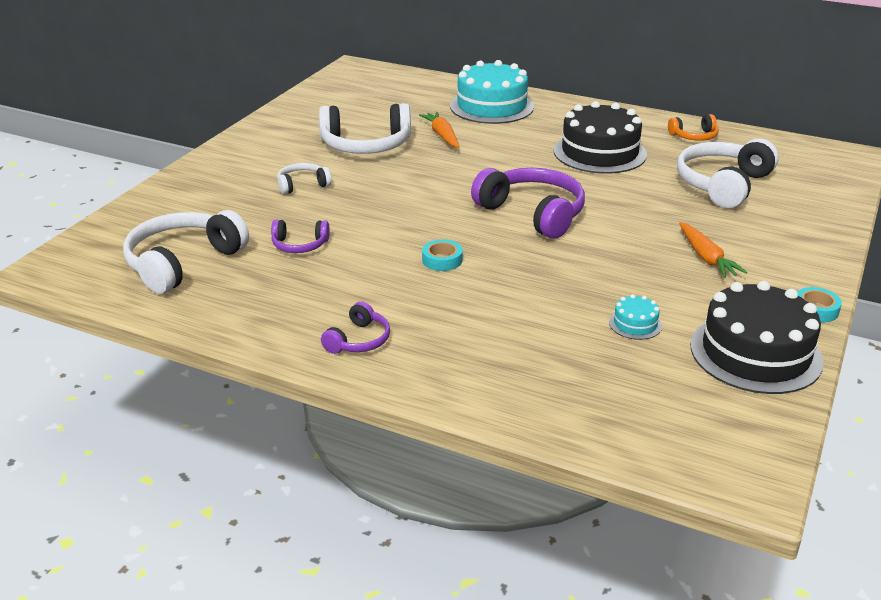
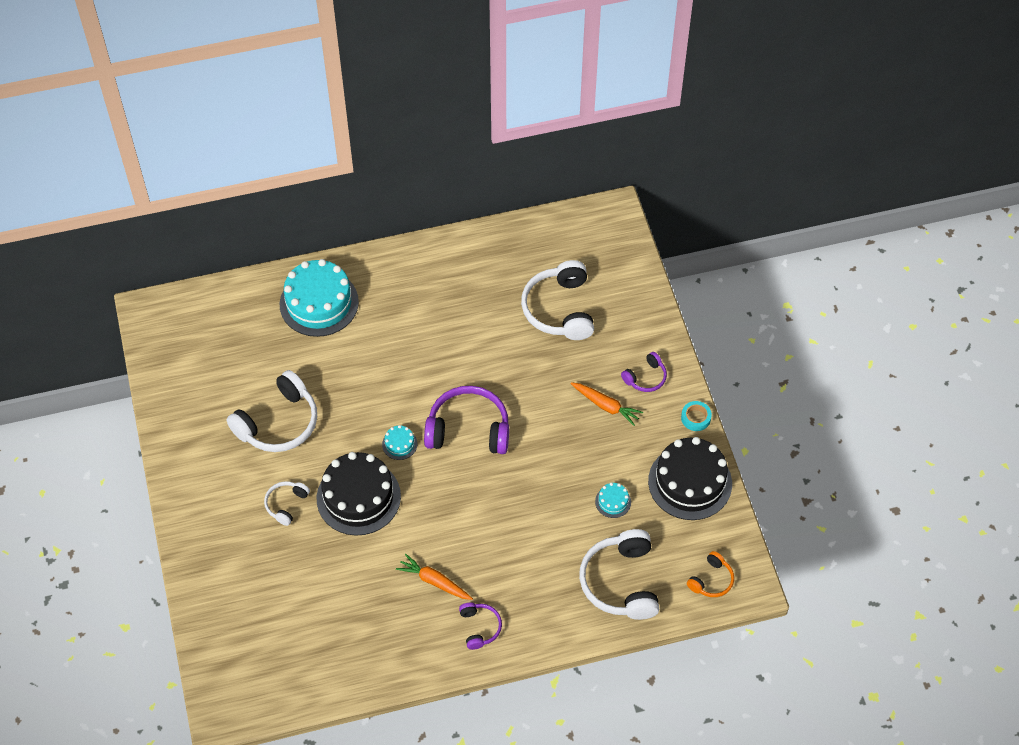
camera: 40 degrees left, 25 degrees up
(183, 263) = (302, 640): white headphones -> white headphones (621, 582)
(299, 245) = (355, 569): purple headphones -> purple headphones (645, 377)
(442, 135) = (321, 371): orange carrot -> orange carrot (434, 581)
(442, 260) = (457, 520): turquoise tape -> none
(453, 195) = (399, 444): none -> turquoise cake
(599, 152) = (450, 320): black cake -> black cake (358, 497)
(694, 136) = (497, 252): orange headphones -> orange headphones (711, 580)

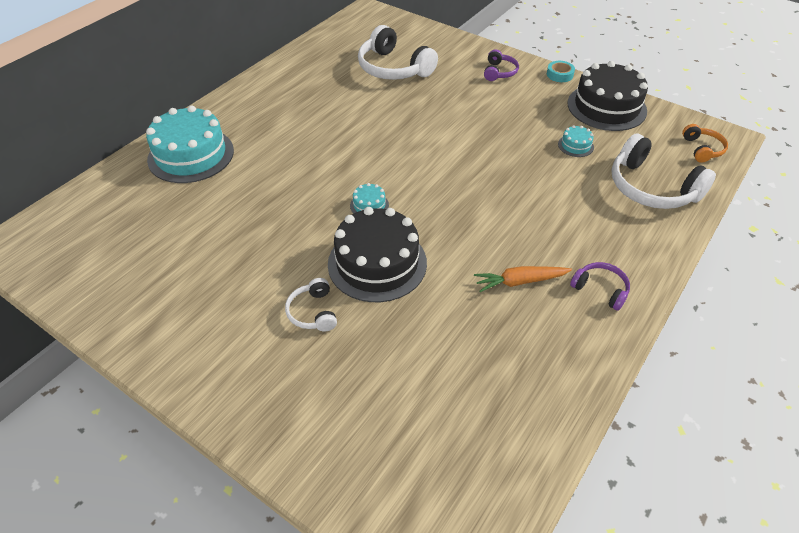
camera: 40 degrees left, 10 degrees down
(278, 423) = (237, 254): white headphones -> none
(468, 429) = (414, 165): purple headphones -> none
(606, 406) = (494, 99): orange carrot -> none

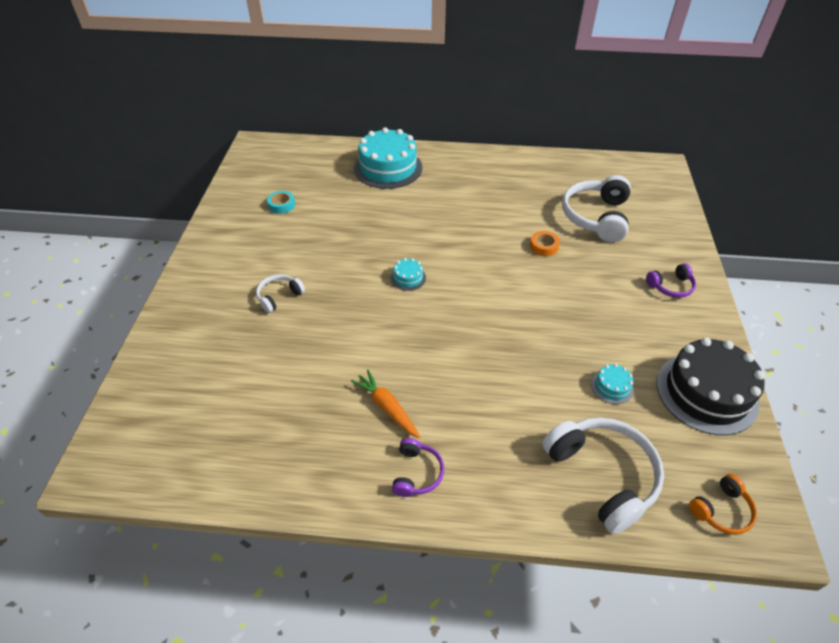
camera: 60 degrees right, 0 degrees up
(377, 263) = (348, 309): black cake -> none
(402, 109) = (544, 246): none -> orange tape
(559, 74) = (721, 334): turquoise tape -> turquoise tape (281, 205)
(651, 188) = (602, 475): white headphones -> white headphones turned 135 degrees clockwise

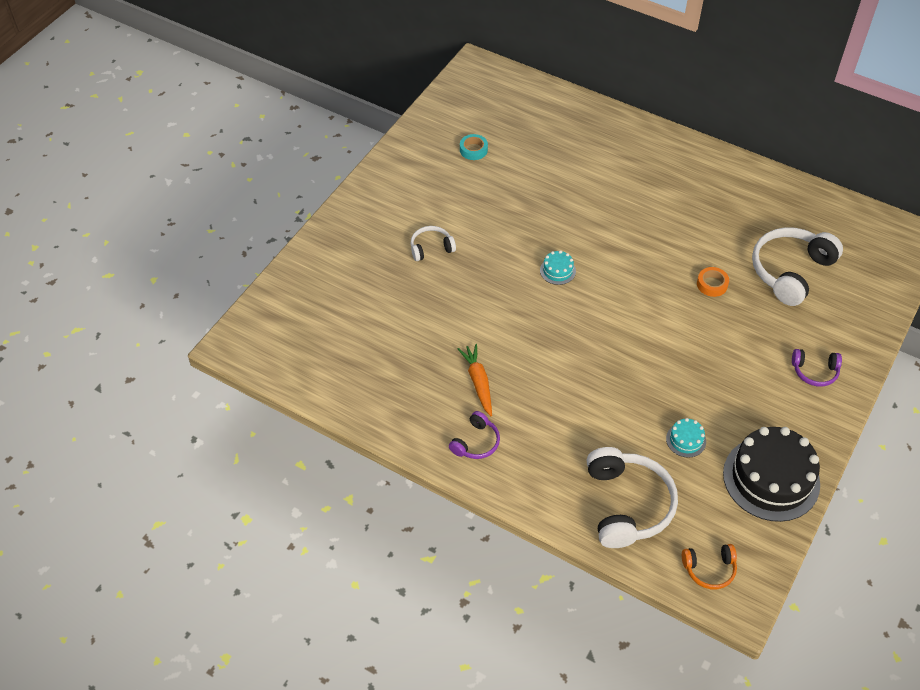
camera: 25 degrees right, 5 degrees up
(388, 168) = (601, 139): turquoise cake -> none

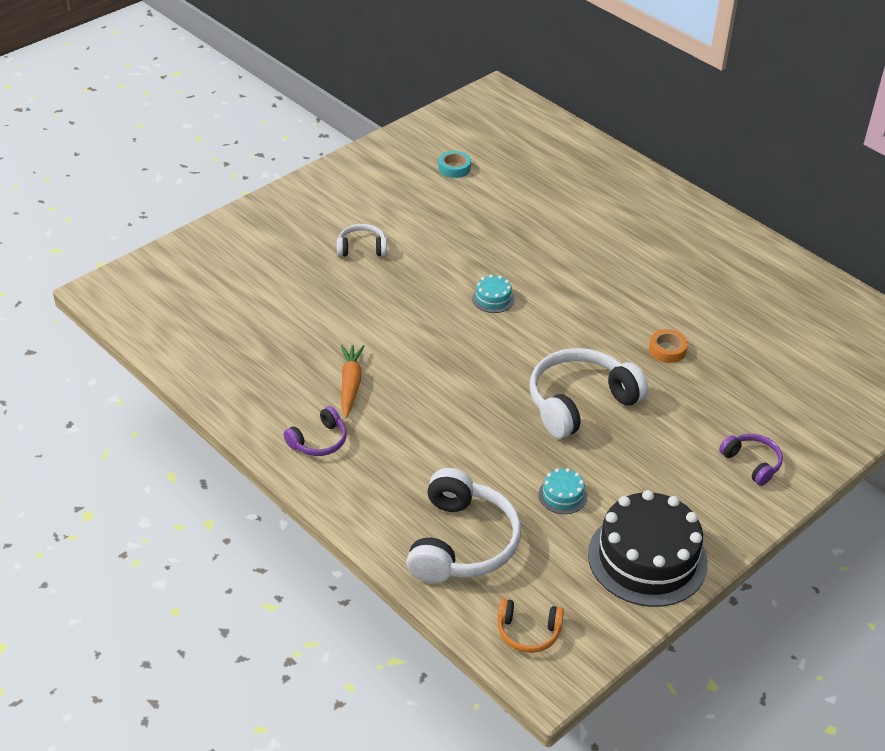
camera: 15 degrees right, 10 degrees down
(790, 271) = (769, 357): white headphones -> white headphones (580, 402)
(814, 371) = (752, 463): purple headphones -> purple headphones turned 150 degrees counterclockwise

